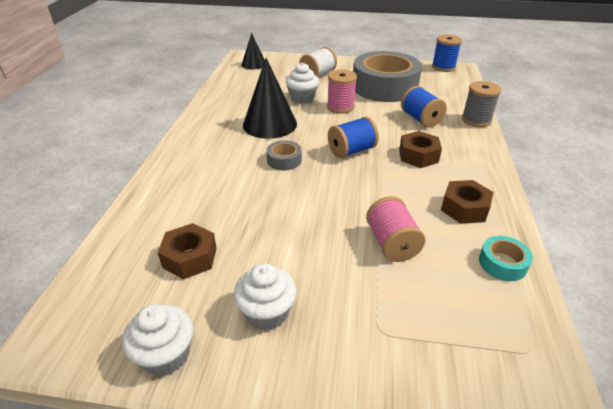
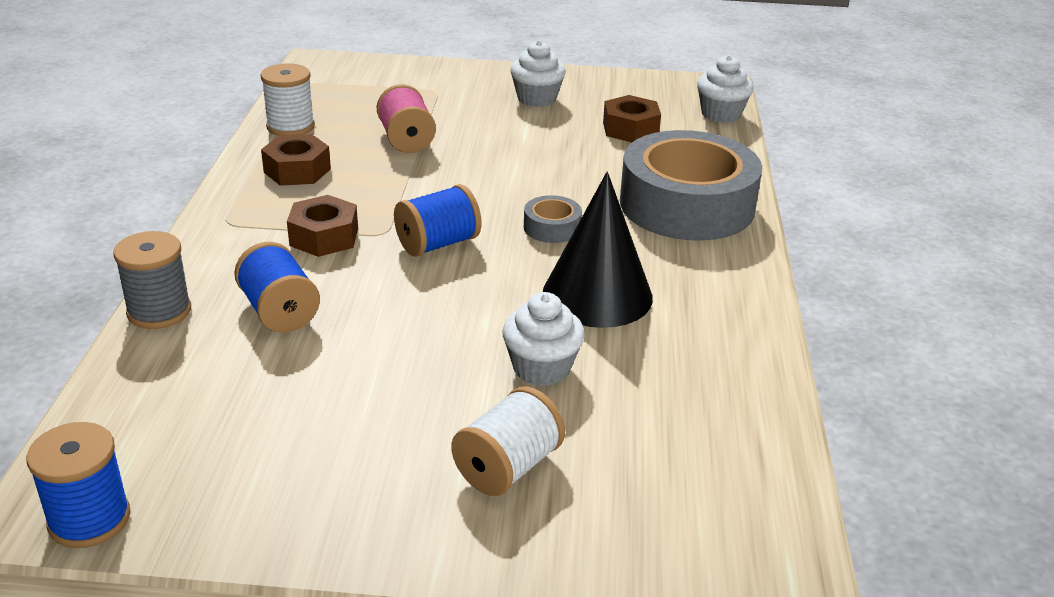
camera: 175 degrees right, 5 degrees down
(166, 355) = (612, 81): white cupcake -> white cupcake (721, 114)
(254, 64) = (723, 520): black cone -> none
(340, 107) = (449, 342): pink spool -> none
(384, 87) = (322, 416): grey tape -> grey tape (687, 205)
(502, 263) = (290, 126): turquoise tape -> white spool

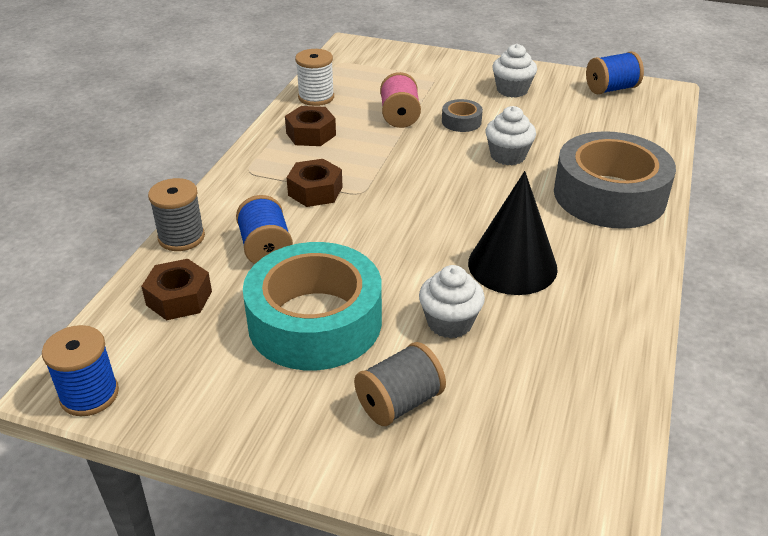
camera: 15 degrees right, 5 degrees up
(371, 389) = (315, 321): none -> turquoise tape
(438, 244) = (399, 206): blue spool -> blue spool (611, 89)
(507, 467) = (399, 403): white spool -> grey spool
(552, 227) = (492, 203): grey tape -> grey tape (461, 121)
(630, 129) = (581, 123): brown nut -> brown nut (179, 298)
(721, 114) = (662, 117): white cupcake -> white cupcake (508, 156)

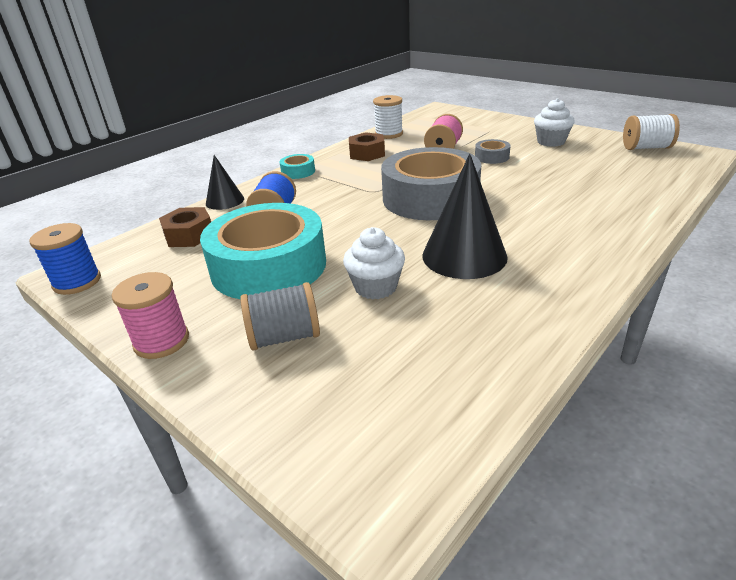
camera: 25 degrees right, 5 degrees down
(181, 237) = (225, 201): grey spool -> black cone
(243, 176) = (298, 172): none -> turquoise tape
(270, 442) = (161, 341): none -> pink spool
(315, 191) = (341, 186): brown nut -> none
(508, 156) = (516, 182): white cupcake -> none
(609, 195) = (595, 219): grey tape -> grey tape (430, 198)
(611, 89) = (646, 148): blue spool -> white spool

